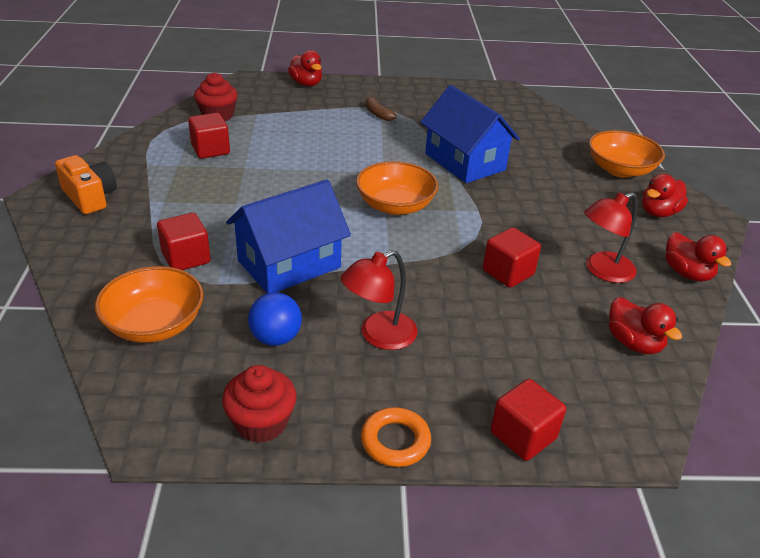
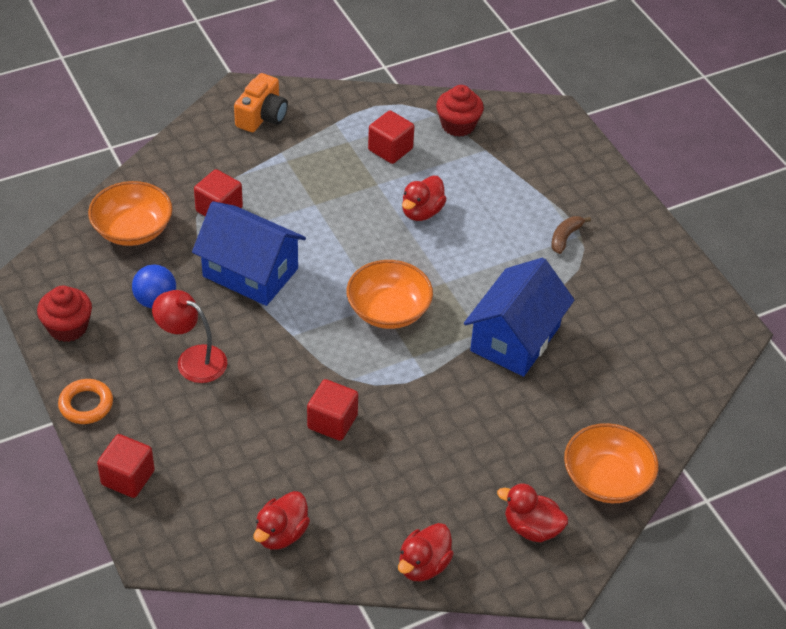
camera: 65 degrees right, 10 degrees up
(306, 84) = (585, 158): red duck -> red duck (422, 212)
(602, 271) = (382, 494): red lamp -> none

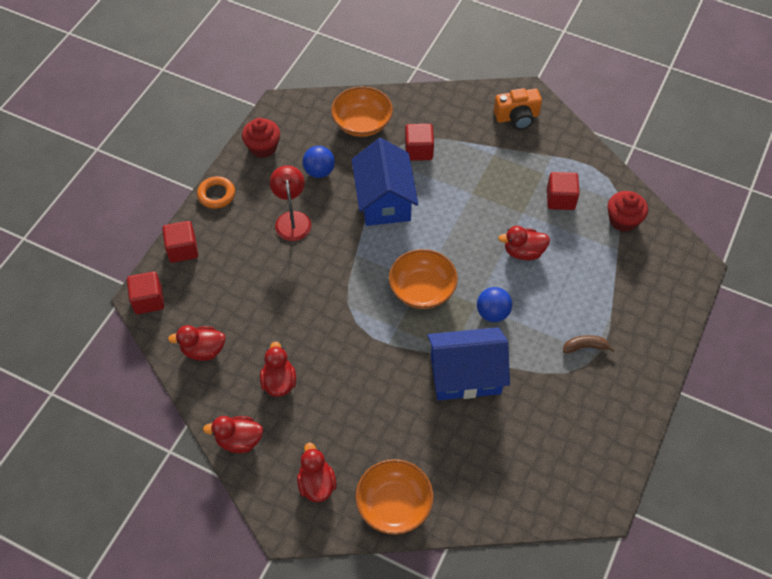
camera: 55 degrees right, 10 degrees up
(332, 422) = (307, 320): red cube -> red cube (148, 300)
(385, 490) = (279, 382): none -> red duck
(467, 276) = (492, 313): none -> blue ball

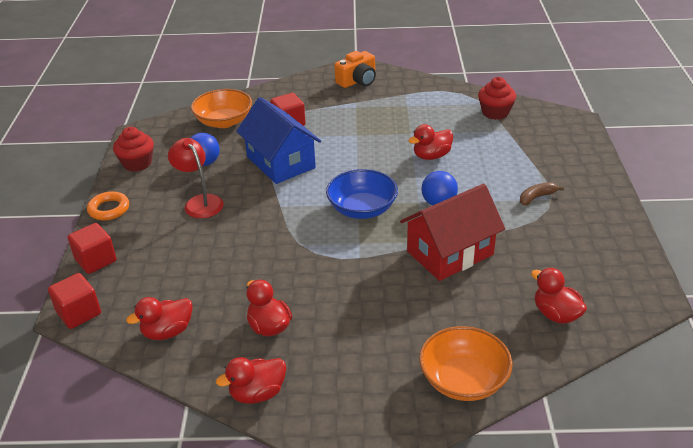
camera: 25 degrees left, 20 degrees down
(316, 484) = (370, 396): red duck -> red duck (556, 314)
(422, 289) = (362, 209): orange bowl -> blue bowl
(465, 375) = (450, 253): blue house -> red house
(560, 199) = (434, 116): red cube -> none

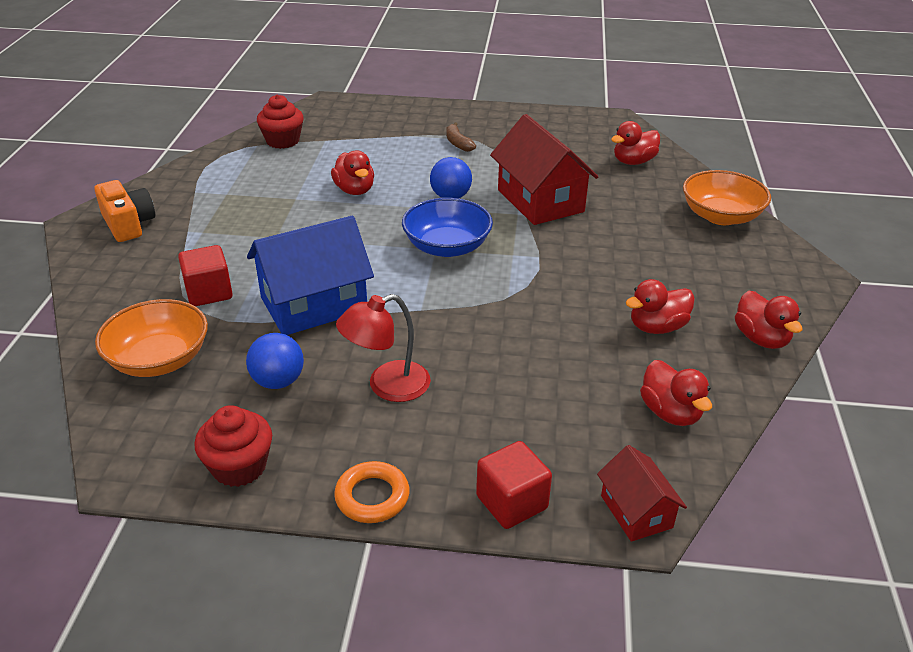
camera: 85 degrees left, 0 degrees up
(79, 313) = (636, 511): red cube -> red house

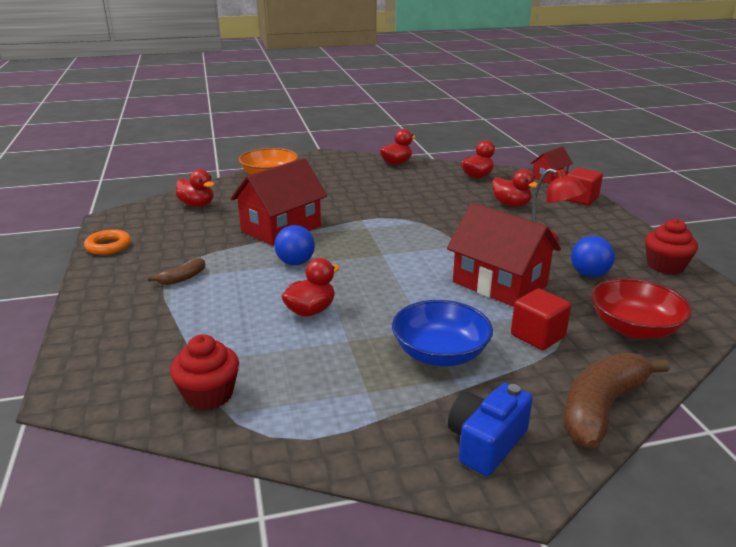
camera: 110 degrees left, 10 degrees down
(97, 286) = (602, 408): none -> brown banana
(128, 224) = (486, 442): orange camera -> blue camera
(159, 359) = (634, 328): orange bowl -> red bowl
(314, 304) = (499, 284): blue house -> red house
(372, 497) = (626, 227): orange ring -> orange ring (108, 246)
(447, 247) = (376, 250): blue bowl -> blue bowl (440, 353)
(657, 327) = (410, 183): red duck -> red duck (511, 204)

